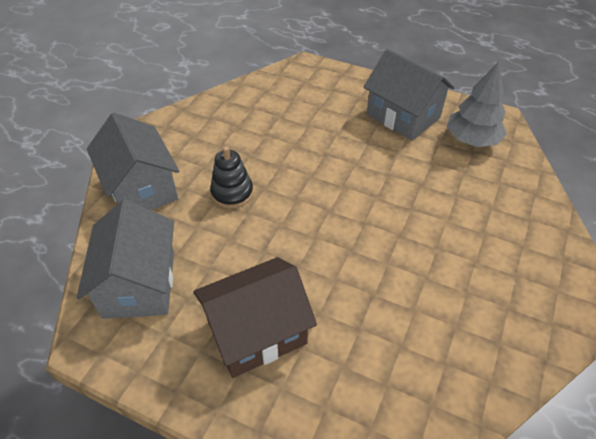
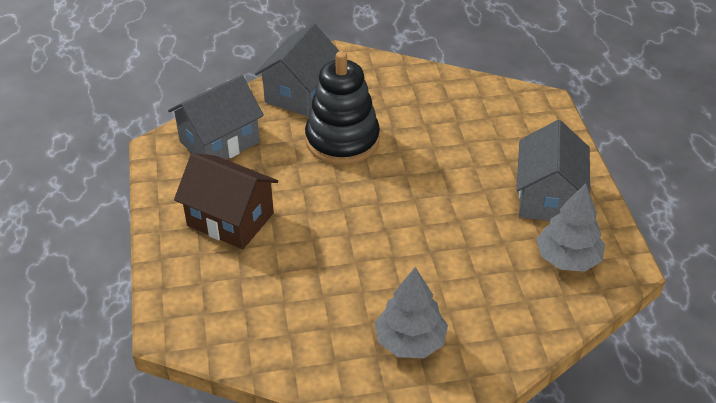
camera: 55 degrees right, 5 degrees down
(232, 193) = (342, 140): black stacking toy -> black stacking toy, size x1.85
(504, 276) = (410, 341): none -> grey tree

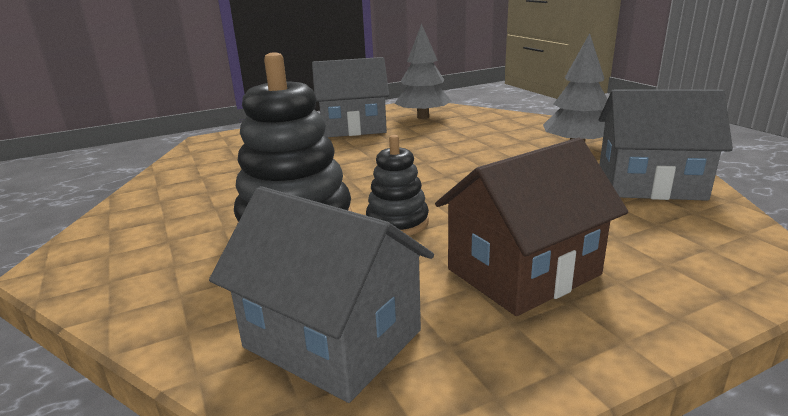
camera: 105 degrees left, 20 degrees down
(230, 219) = (523, 272): brown house -> brown house turned 45 degrees clockwise
(300, 93) = (167, 281): grey house -> grey house (650, 184)
(317, 184) = (397, 222): none -> black stacking toy

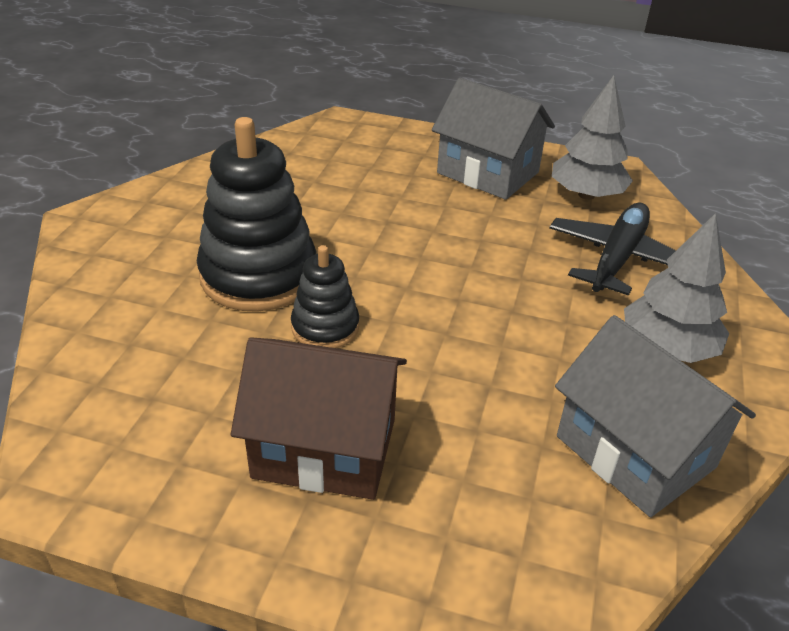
camera: 40 degrees right, 15 degrees up
(332, 339) = (130, 400): grey house -> none
(487, 130) = (616, 258): none -> black plane

